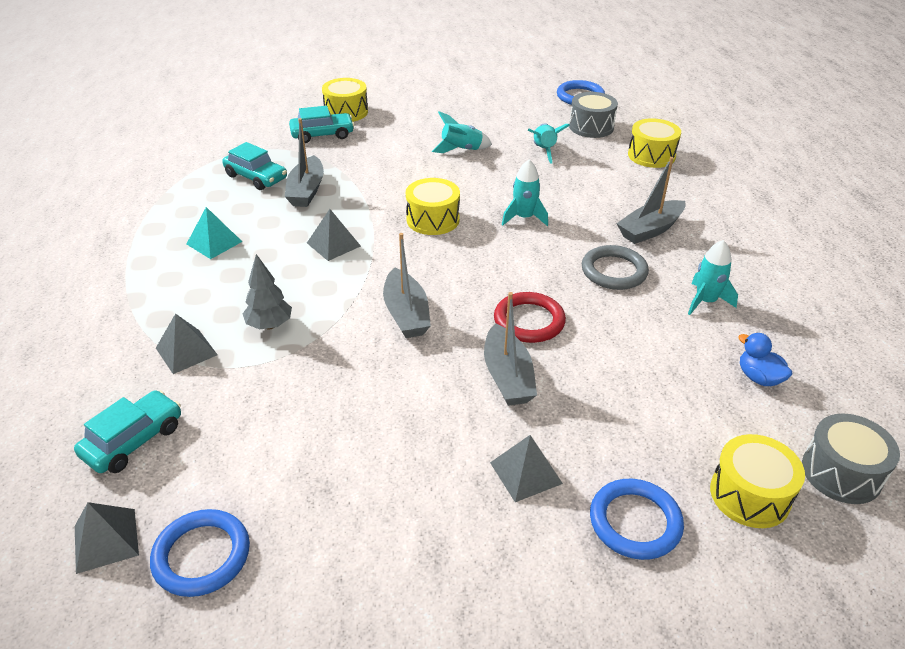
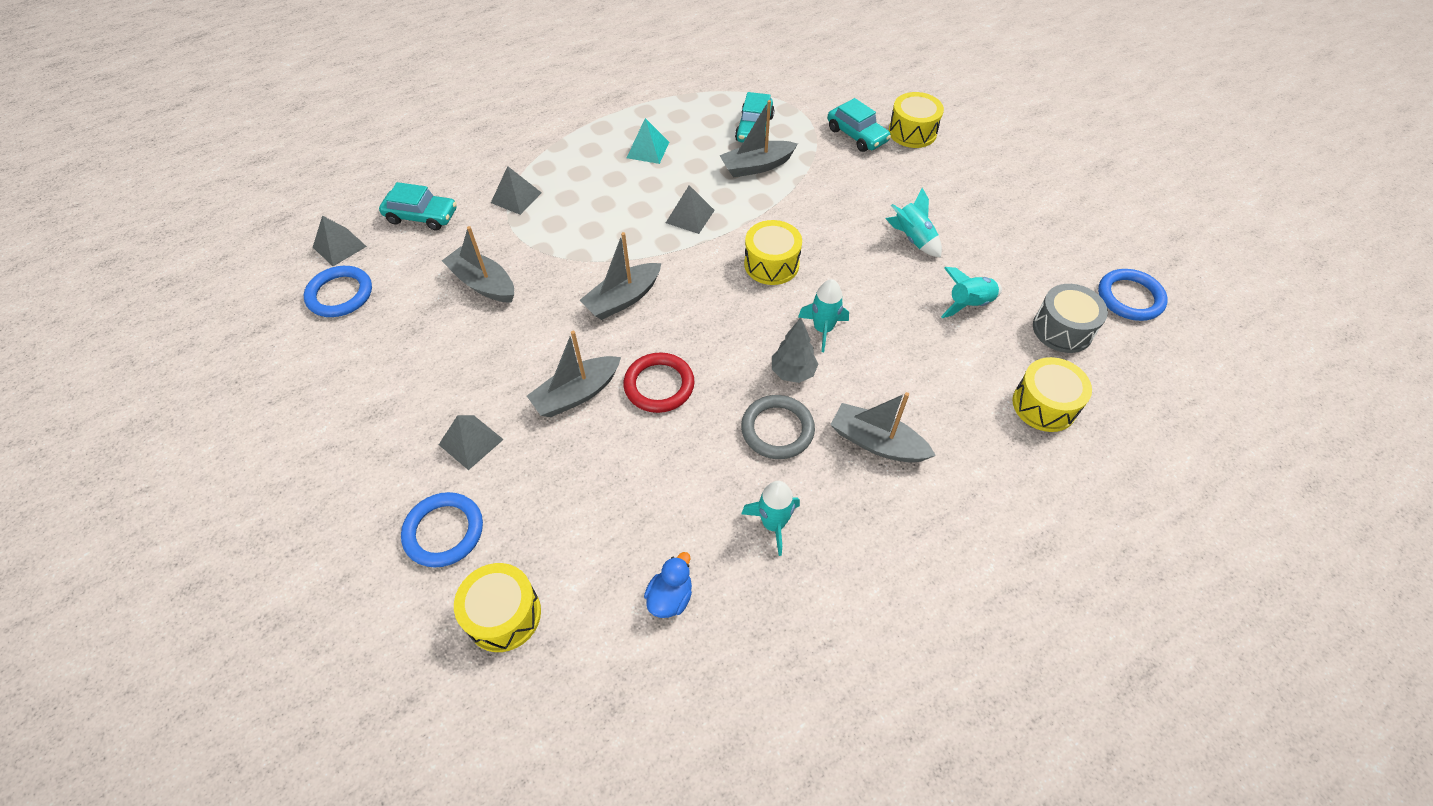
camera: 65 degrees right, 15 degrees up
(269, 325) = (566, 226): grey tree -> grey tree (792, 372)
(300, 410) = (483, 283): none -> grey boat
(841, 472) = (561, 694): grey drum -> none

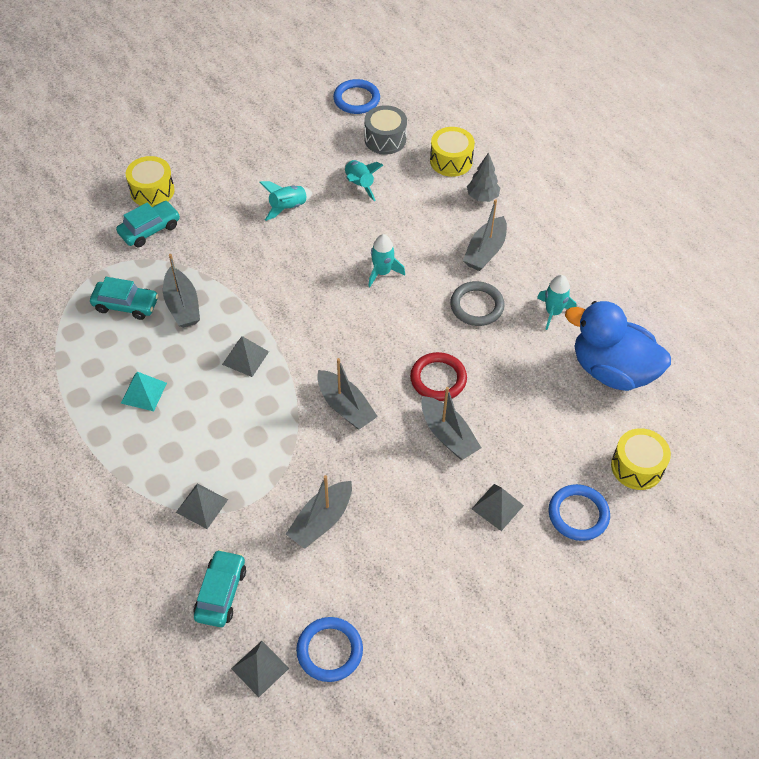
camera: 90 degrees left, 0 degrees up
(670, 597) = (612, 370): blue duck -> blue duck, size x2.43
(771, 264) = (310, 301): yellow drum -> none
(792, 372) = (424, 294): grey tree -> grey tree (482, 197)

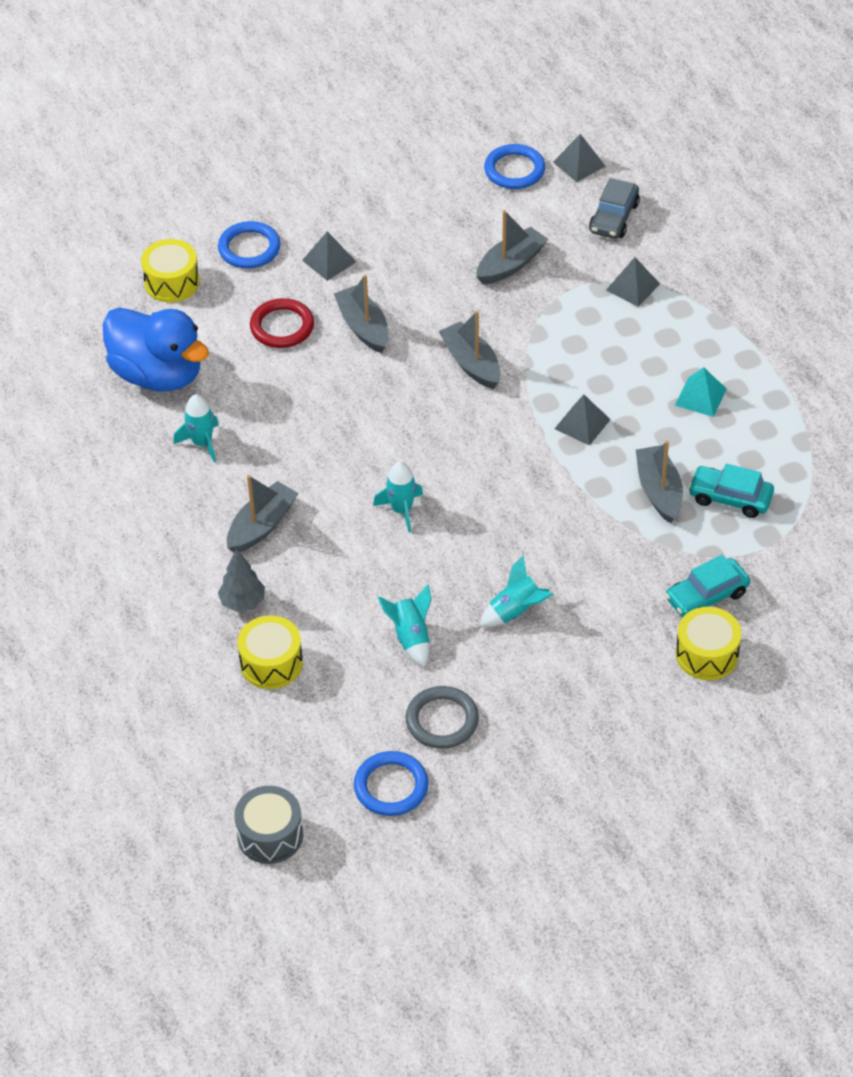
camera: 170 degrees left, 5 degrees down
(221, 593) = (614, 218): turquoise car -> grey car
(385, 139) = (360, 709): grey drum -> grey drum (270, 835)
(438, 379) = (360, 382): red ring -> red ring (282, 326)
(477, 306) = (293, 458): grey ring -> grey ring (442, 720)

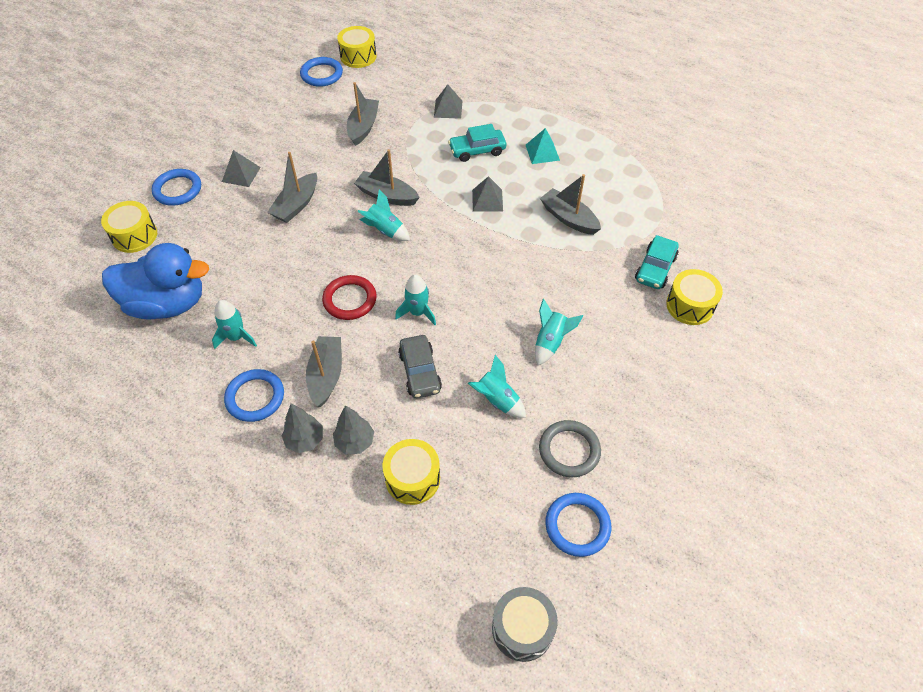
camera: 35 degrees left, 5 degrees up
(180, 512) = (255, 397): none -> blue ring
(198, 576) = (305, 440): none -> grey tree
(282, 326) = (238, 229): red ring -> red ring (350, 300)
(363, 327) = (296, 205): grey boat -> grey boat turned 90 degrees counterclockwise
(438, 403) = (385, 230): none -> turquoise rocket
(579, 164) = (358, 56): grey pyramid -> yellow drum
(614, 218) = (404, 76): grey car -> grey car (420, 372)
(730, 498) = (613, 202): turquoise car -> turquoise car (477, 150)

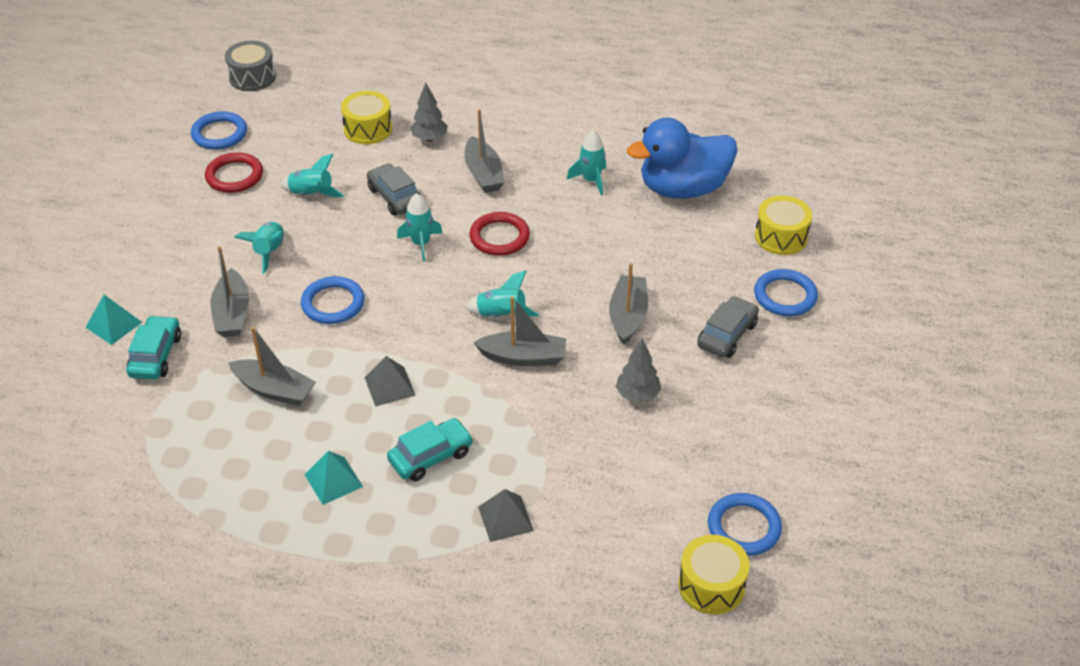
camera: 160 degrees right, 10 degrees down
(241, 174) = (727, 335): grey pyramid -> grey car
(255, 397) = (538, 145): blue ring -> blue ring (333, 303)
(305, 440) = (474, 130): grey tree -> grey tree (637, 395)
(363, 127) = (615, 448): grey boat -> grey boat (232, 313)
(569, 450) = (234, 176): grey ring -> red ring
(690, 305) = (114, 324): yellow drum -> turquoise pyramid

